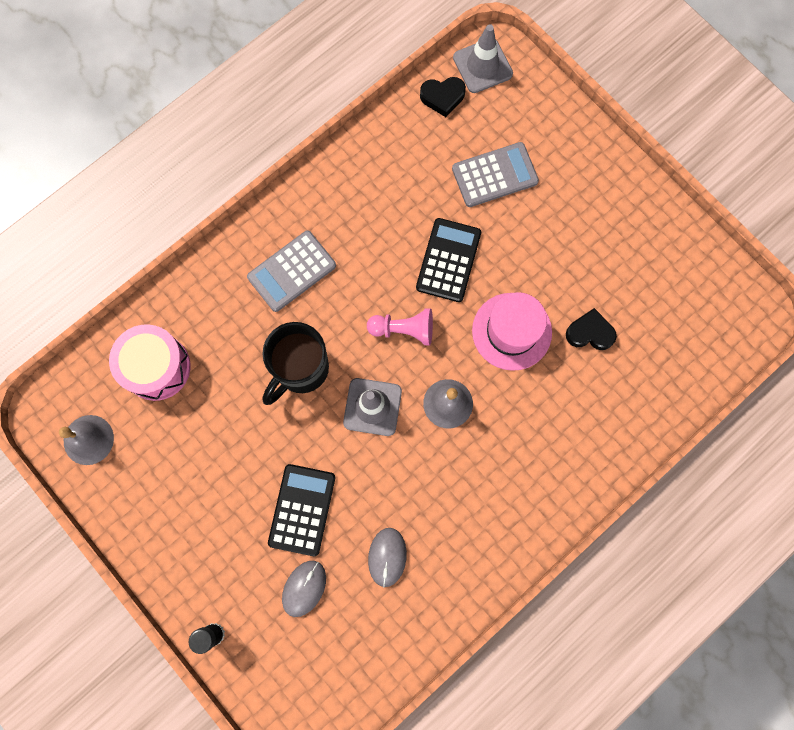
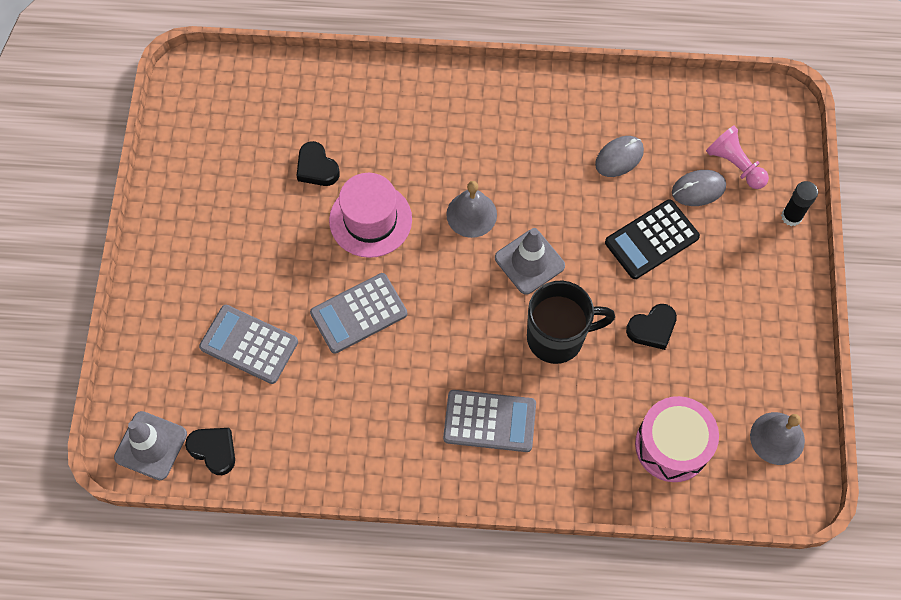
camera: 135 degrees left, 10 degrees down
(241, 439) = (652, 329): none -> black heart
(404, 330) = (448, 294): pink pawn -> pink pawn (735, 165)
(448, 260) = (358, 313): black calculator -> grey calculator

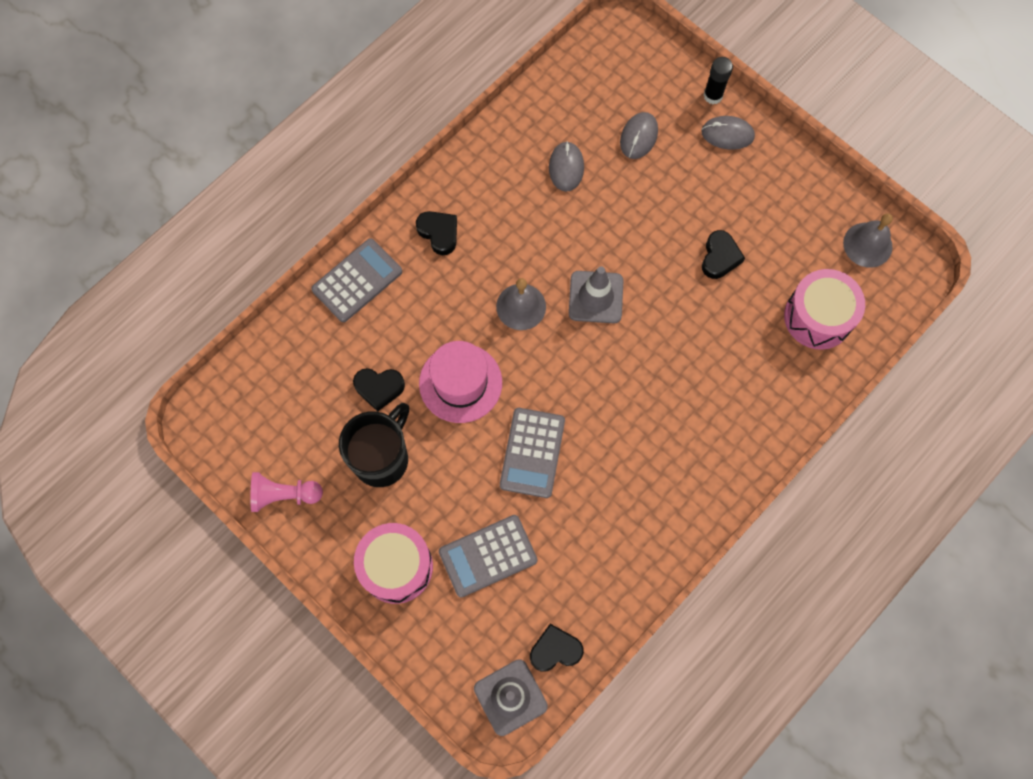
camera: 50 degrees left, 5 degrees up
(188, 287) = (396, 566): none -> pink drum
(478, 112) = (439, 233): none -> black heart
(489, 421) = (698, 426): grey calculator -> grey calculator (357, 281)
(557, 337) = (672, 326): black mug -> black mug (382, 458)
(651, 239) = (650, 200): black calculator -> none
(735, 165) = (641, 97): pink pawn -> pink pawn (284, 495)
(768, 253) = (727, 134): none -> grey mouse

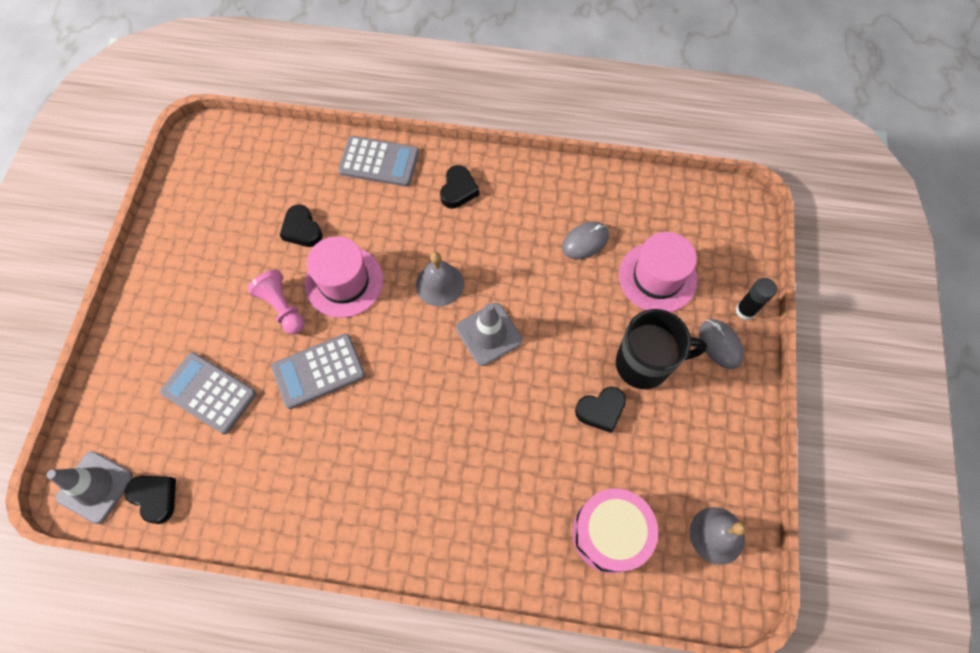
camera: 55 degrees right, 5 degrees down
(284, 495) = (177, 221): pink pawn -> pink pawn (282, 307)
(382, 458) = (246, 267): black mug -> black mug (644, 364)
(396, 566) = (162, 332): pink drum -> none
(638, 137) = (657, 277): grey mouse -> pink hat

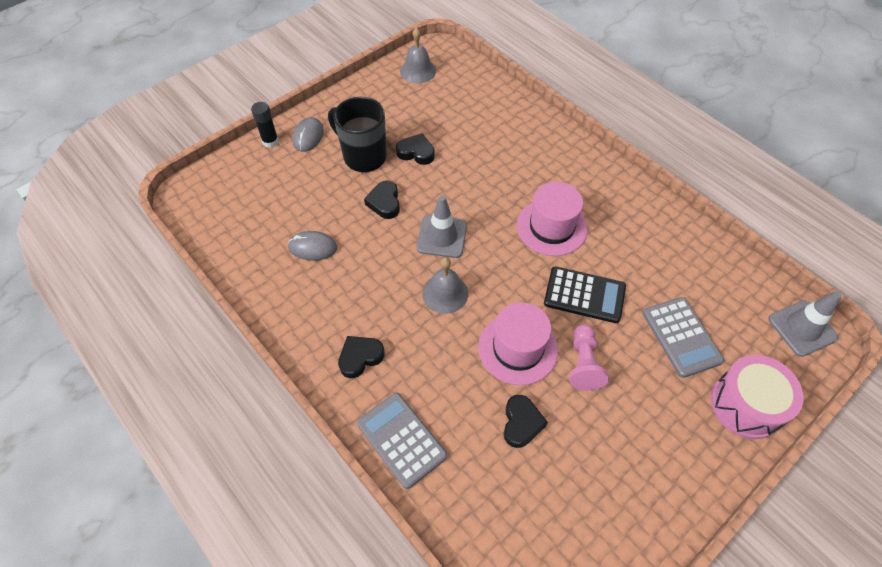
camera: 140 degrees left, 10 degrees down
(155, 497) = (755, 292): black heart -> black heart (384, 202)
(319, 371) = (584, 295): grey calculator -> black calculator
(609, 533) = (472, 103): pink drum -> pink drum (746, 405)
(657, 277) = (295, 193): pink hat -> pink hat (551, 227)

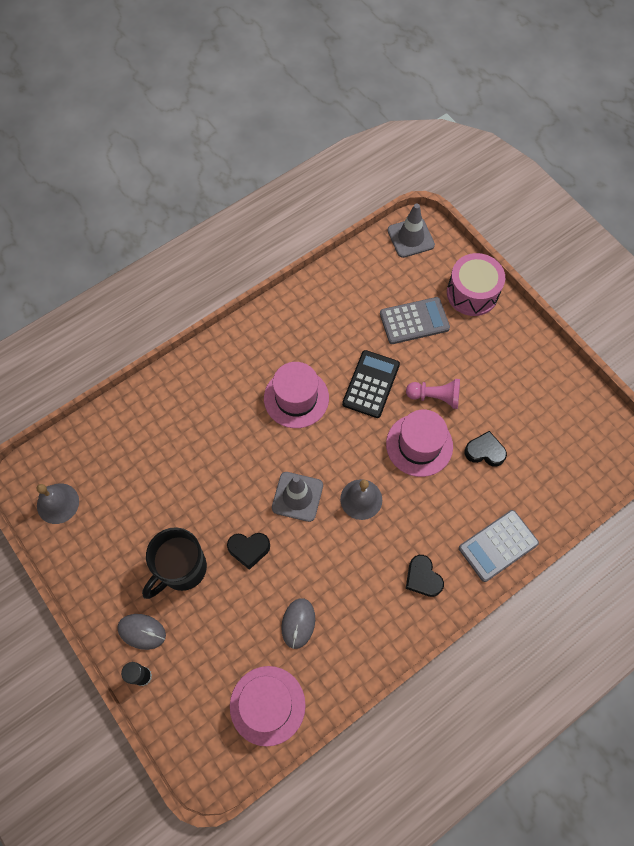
camera: 85 degrees left, 10 degrees up
(238, 230) = (267, 705): none -> pink hat
(416, 152) = (185, 513): black heart -> none

